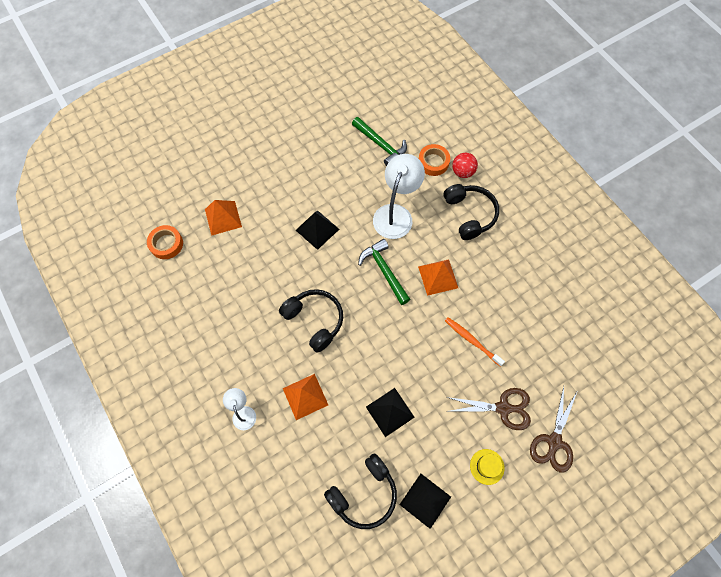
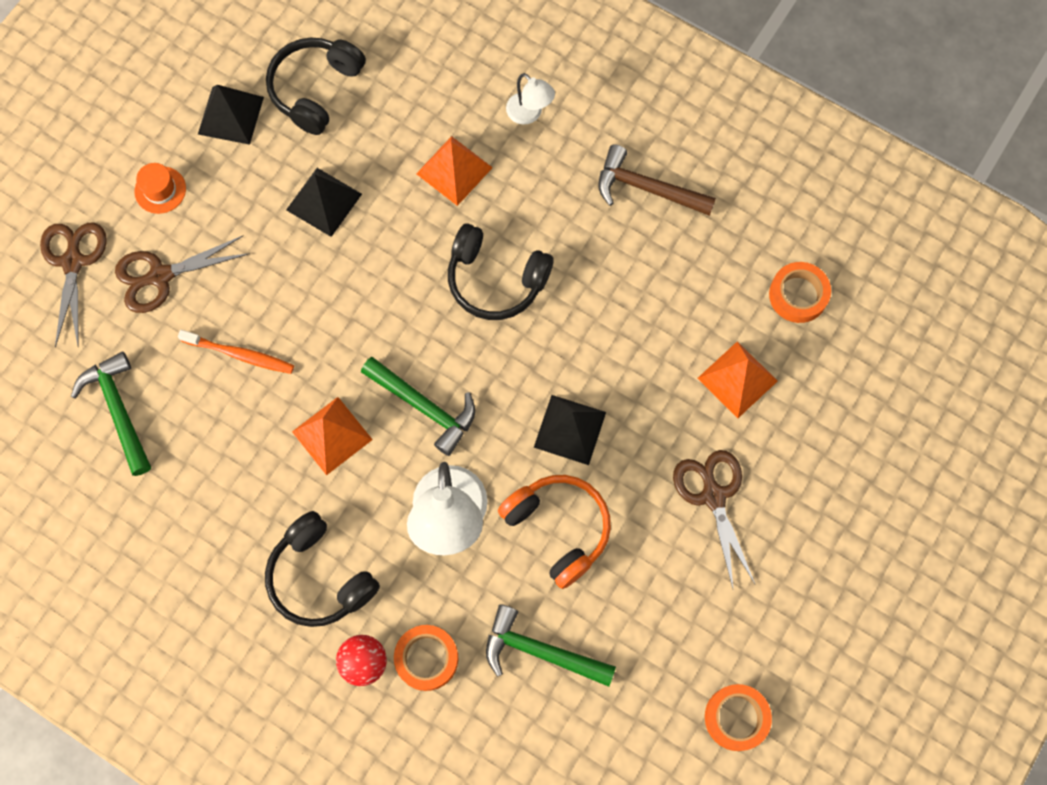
camera: 155 degrees right, 5 degrees up
(205, 335) = (646, 188): none -> brown hammer
(267, 173) = (713, 495): none -> brown scissors
(311, 90) = (736, 718): none -> orange tape
(346, 189) = (558, 529): none -> orange headphones
(487, 466) = (160, 190): yellow hat -> orange hat
(549, 339) = (118, 410): none -> green hammer

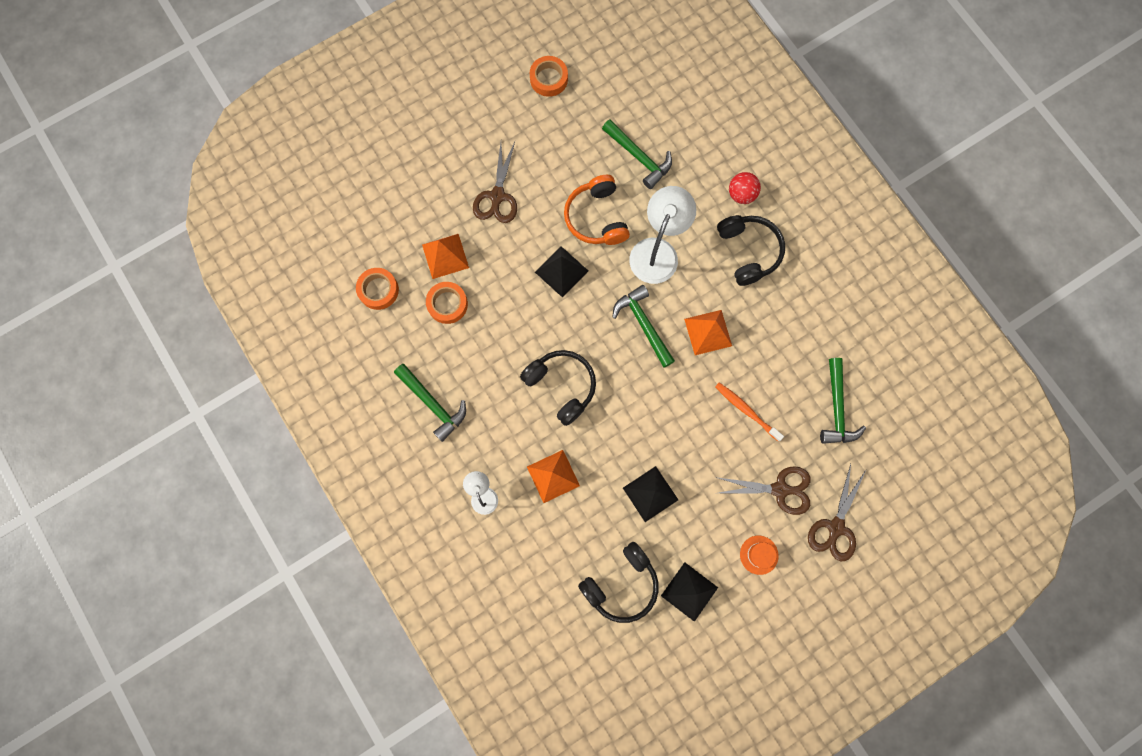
camera: 155 degrees left, 5 degrees up
(426, 658) = (705, 181): orange tape -> orange tape (447, 304)
(646, 188) = (433, 404): brown hammer -> green hammer

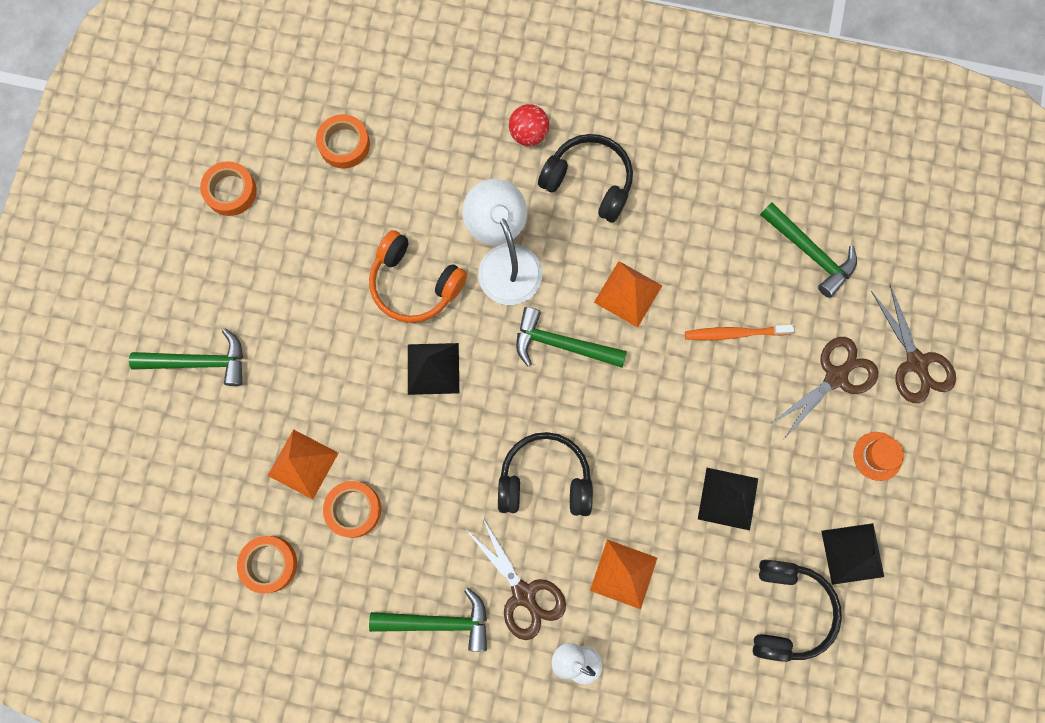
camera: 45 degrees left, 0 degrees up
(497, 196) = (296, 355): brown scissors -> brown scissors (524, 594)
(633, 108) = (344, 144): none -> orange tape
(639, 157) = (397, 187): green hammer -> green hammer (199, 362)

